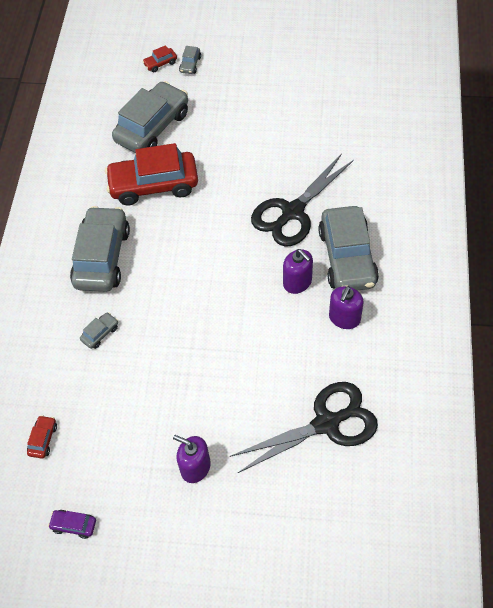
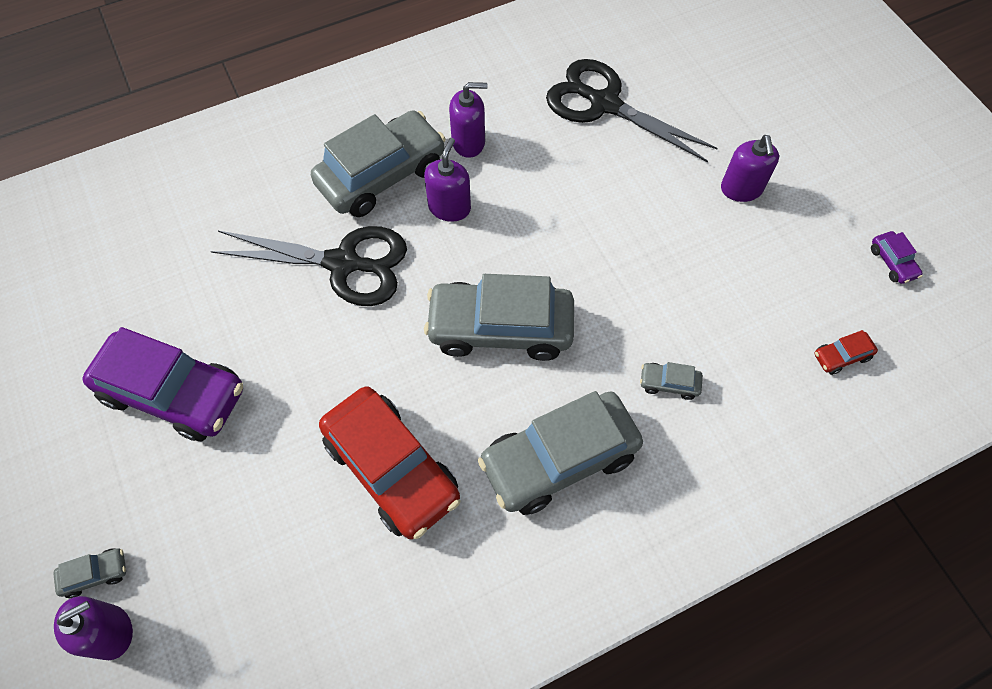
camera: 125 degrees left, 5 degrees up
(152, 127) = (273, 546): grey car -> grey car (500, 328)
(160, 63) = (111, 632): red car -> purple soap dispenser
(262, 114) = (174, 393): none -> purple car

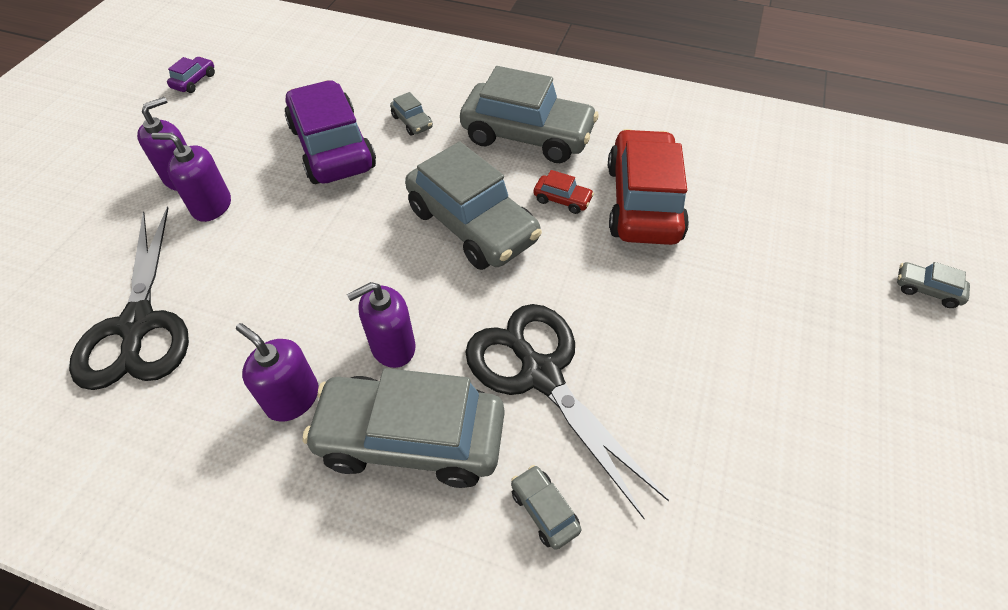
camera: 135 degrees left, 10 degrees down
(111, 632) = (923, 248): purple soap dispenser -> purple soap dispenser (212, 206)
(174, 393) = (793, 379): purple car -> purple car (332, 147)
(277, 199) = (544, 510): none -> grey car
(841, 356) = (303, 69): red car -> red car (562, 200)

